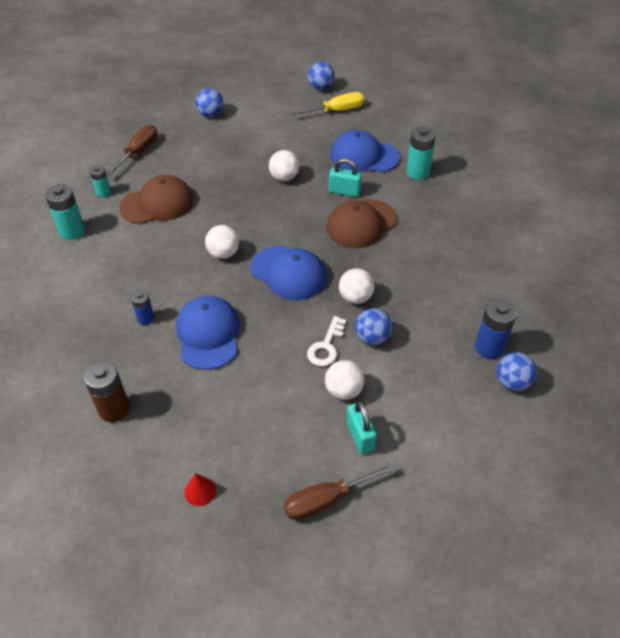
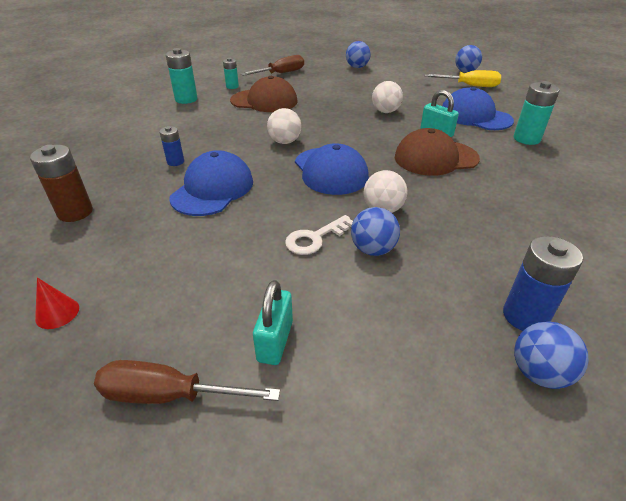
camera: 30 degrees right, 10 degrees down
(343, 390) = (298, 285): white ball -> none

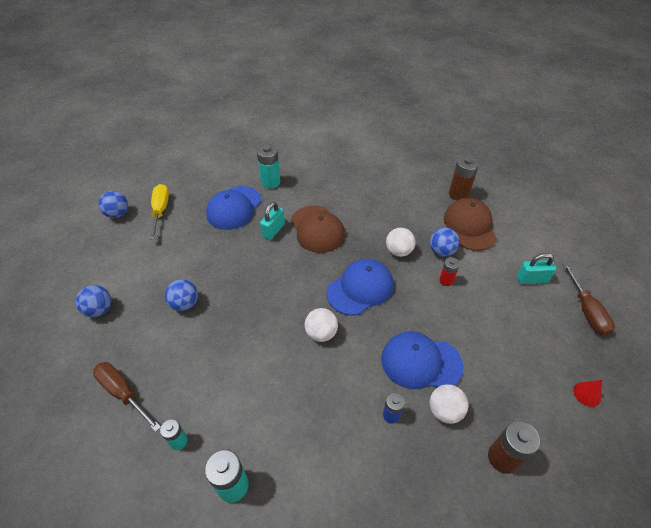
camera: 105 degrees left, 10 degrees up
(264, 101) = (224, 383): brown cap -> brown cap (469, 226)
(315, 238) = (446, 280): white key -> red battery
(385, 111) = (235, 267): white ball -> white ball (445, 411)
(525, 316) = (458, 194): blue battery -> brown battery
(539, 373) = (488, 192): blue ball -> blue ball (185, 304)

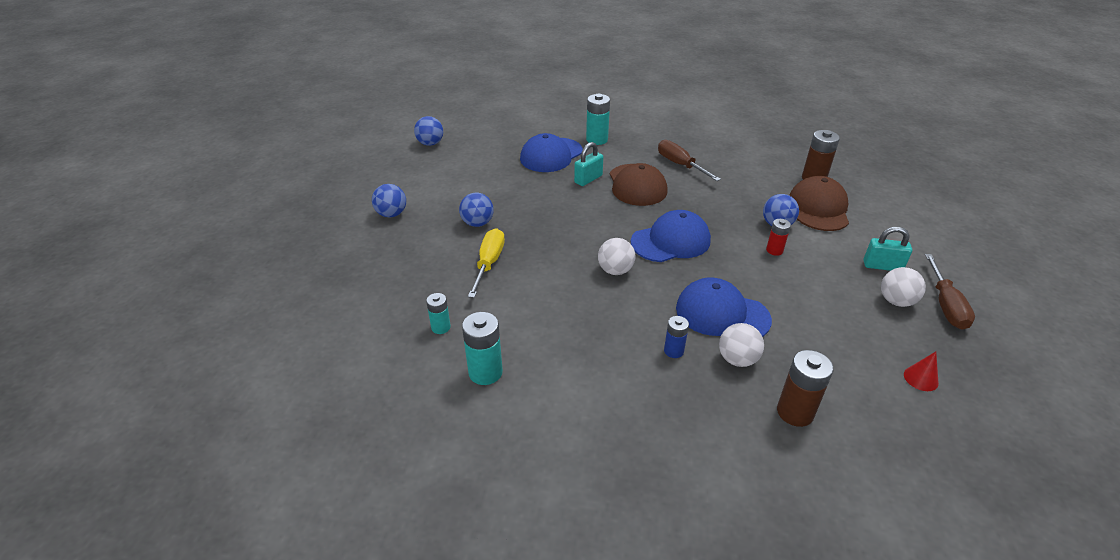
camera: 15 degrees right, 10 degrees down
(123, 392) = (397, 280): brown screwdriver -> brown screwdriver (680, 164)
(160, 210) = (474, 147): yellow screwdriver -> yellow screwdriver (489, 263)
(398, 251) = (725, 217): white ball -> white ball (896, 301)

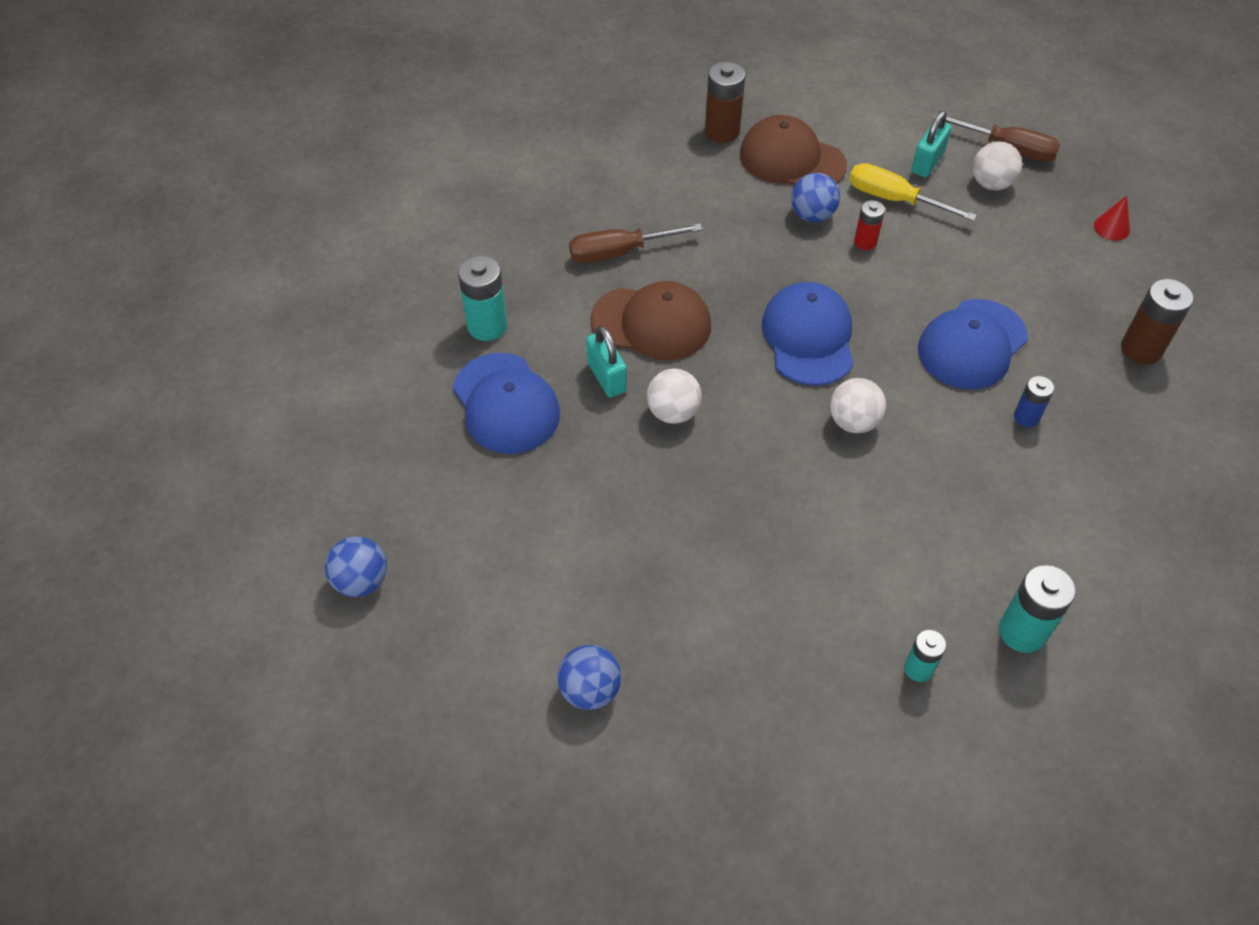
camera: 70 degrees left, 15 degrees up
(477, 223) = (671, 562): blue ball -> none
(489, 263) = (785, 571): yellow screwdriver -> yellow screwdriver (893, 199)
(737, 359) = (1053, 363): white ball -> white ball (673, 412)

